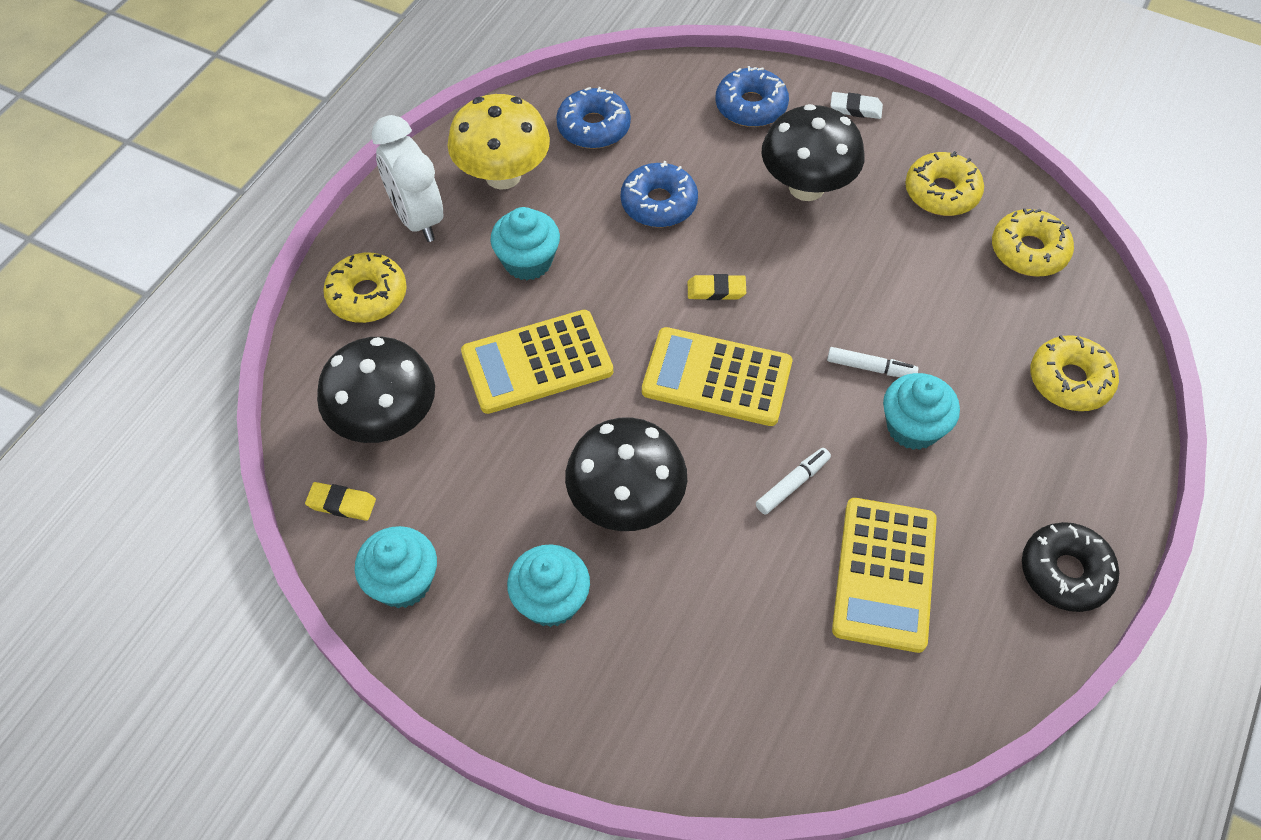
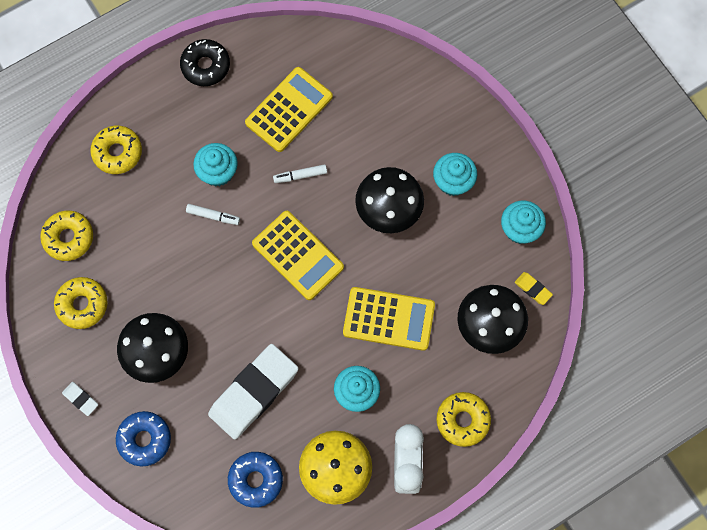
camera: 150 degrees left, 15 degrees up
(659, 203) = (254, 392): blue donut -> white eraser
(716, 290) = (261, 311): yellow eraser -> none
(870, 368) = (213, 216): white marker -> white marker turned 150 degrees clockwise

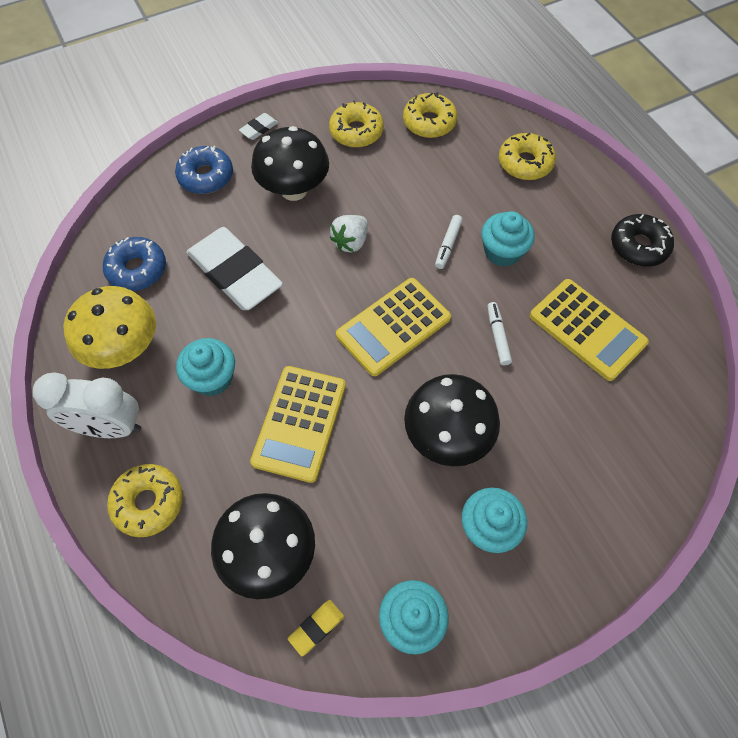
camera: 95 degrees right, 10 degrees down
(214, 297) = (351, 242): none -> white strawberry

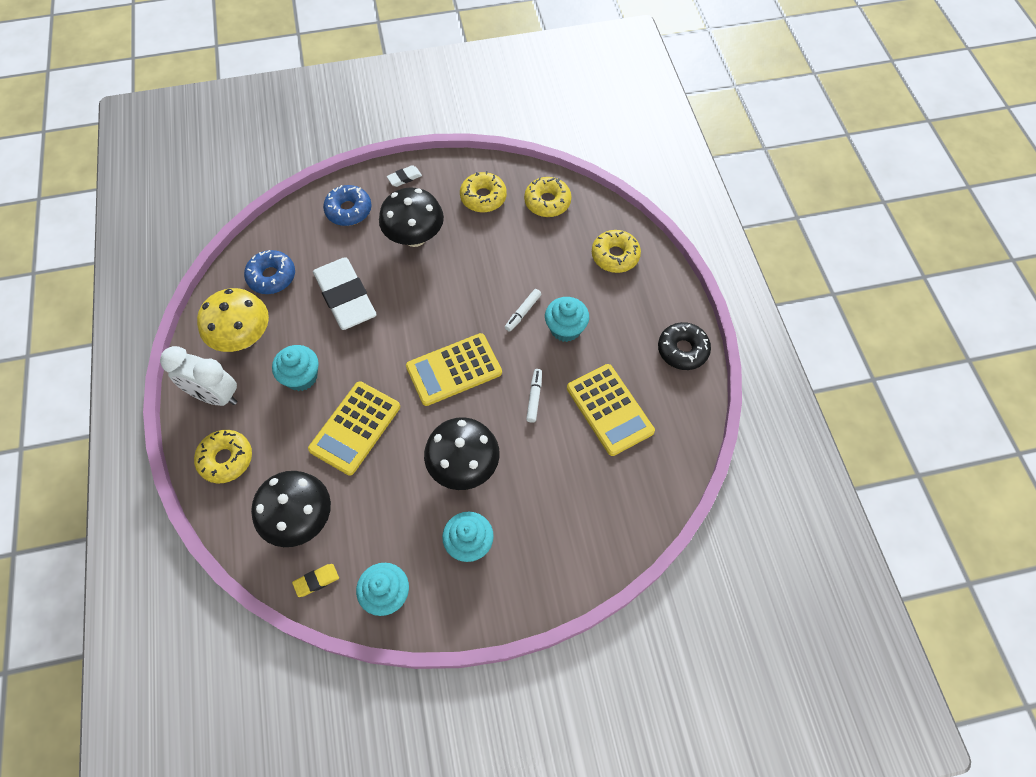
camera: 15 degrees right, 0 degrees up
(351, 242) = (445, 292): white strawberry -> none

